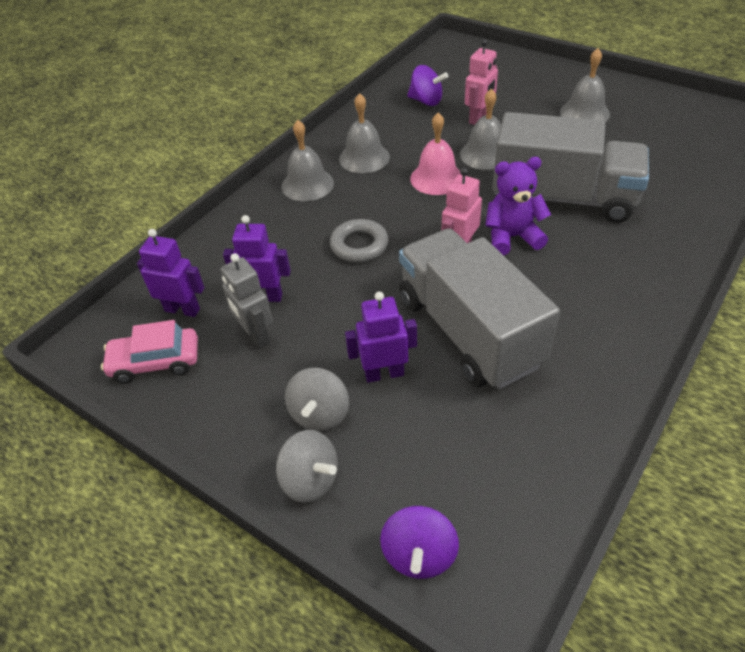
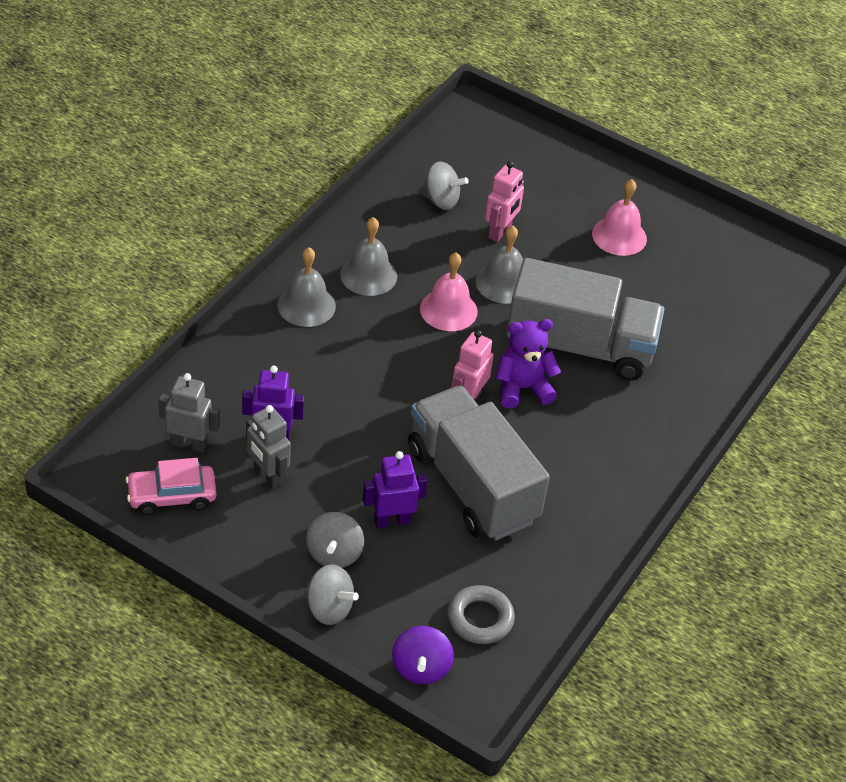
camera: 10 degrees left, 0 degrees up
(182, 310) = (189, 444): purple robot -> grey robot
(359, 245) = (366, 385): grey ring -> grey ring (480, 618)
(426, 101) = (440, 200): purple spinning top -> grey spinning top
(584, 113) = (619, 236): grey bell -> pink bell

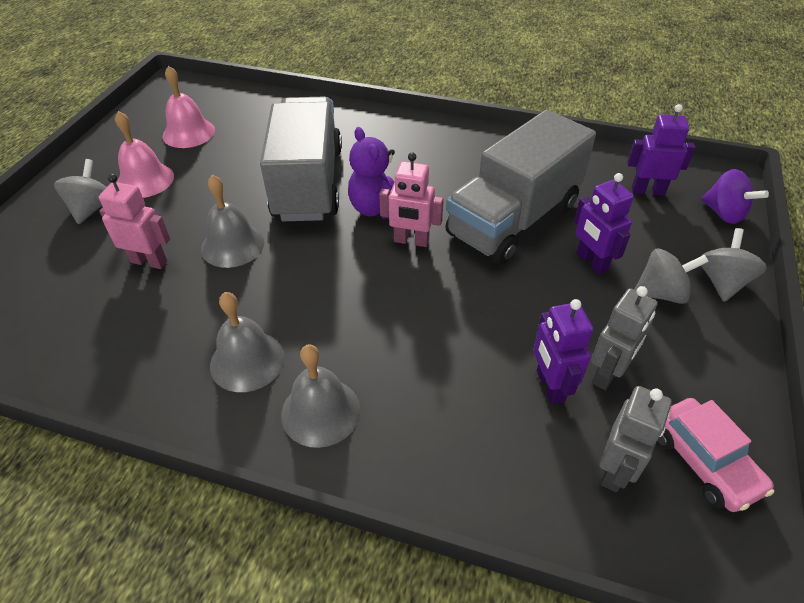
camera: 100 degrees left, 0 degrees up
(189, 444) = (615, 470): grey robot -> grey robot turned 150 degrees counterclockwise
(421, 668) = (724, 213): purple spinning top -> purple spinning top turned 60 degrees clockwise
(440, 200) = (95, 322): grey spinning top -> grey spinning top (92, 208)
(448, 310) = (287, 278): pink bell -> pink bell (189, 133)
(480, 618) = (647, 191): grey ring -> purple robot

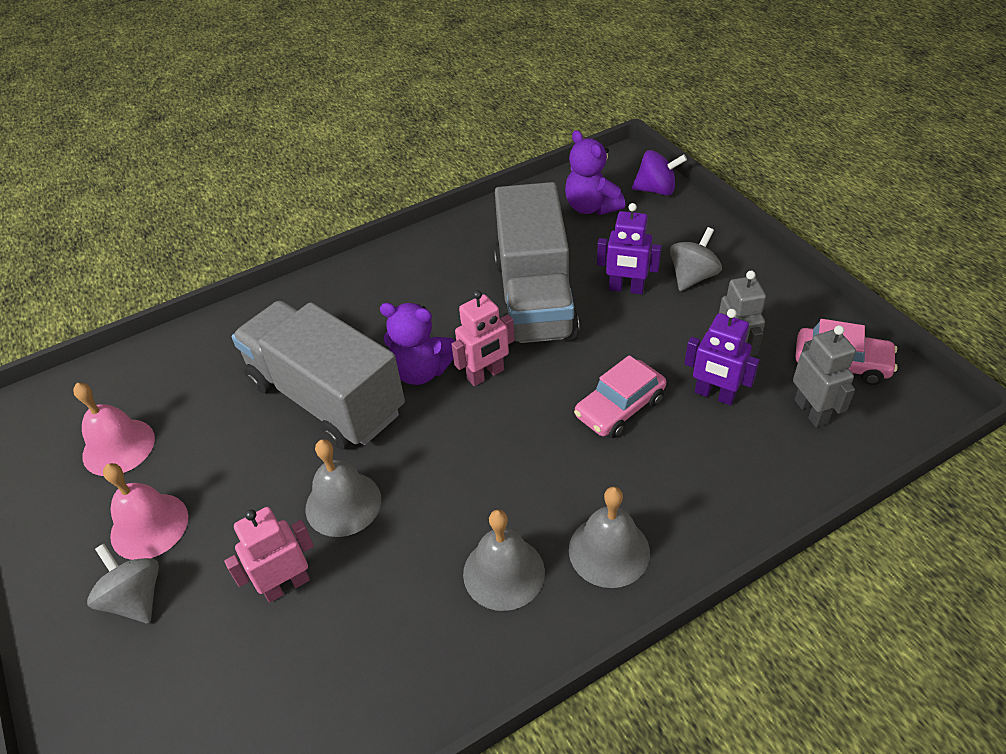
camera: 45 degrees left, 0 degrees up
(465, 333) = (619, 407): none -> pink car
(647, 191) = (591, 207): purple robot -> purple teddy bear
(722, 282) = (714, 241): grey spinning top -> none

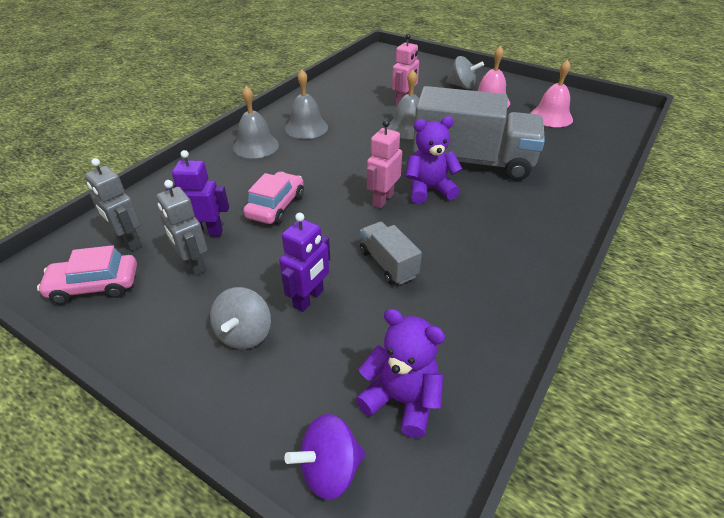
camera: 150 degrees right, 5 degrees down
(534, 298) = (388, 264): grey truck -> grey truck, size x0.46
(626, 289) = (309, 299): purple robot -> purple robot turned 135 degrees clockwise

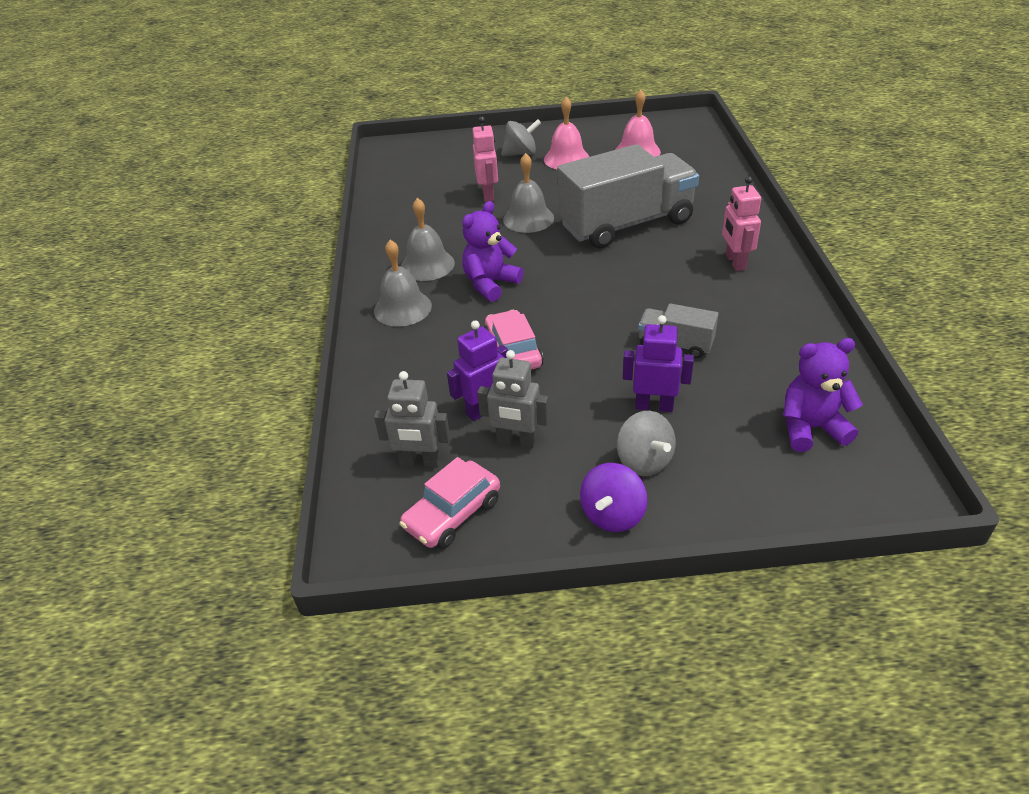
camera: 35 degrees left, 0 degrees up
(309, 299) = (654, 406): purple robot -> purple robot turned 75 degrees counterclockwise
(330, 469) = (826, 498): purple spinning top -> purple spinning top (612, 515)
(382, 199) = (598, 295): pink robot -> pink robot (735, 262)
(429, 190) = (624, 267): purple teddy bear -> purple teddy bear (490, 284)

